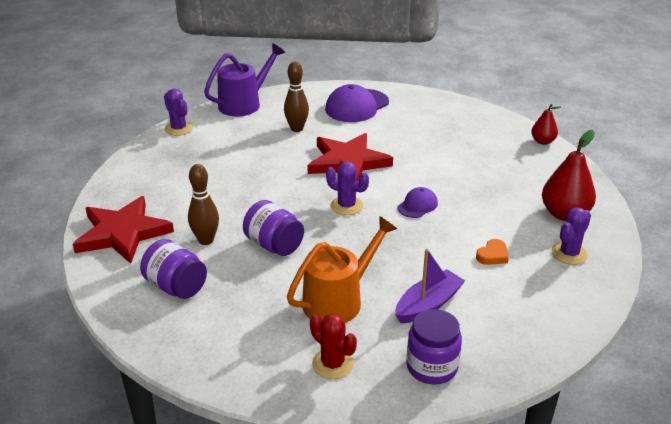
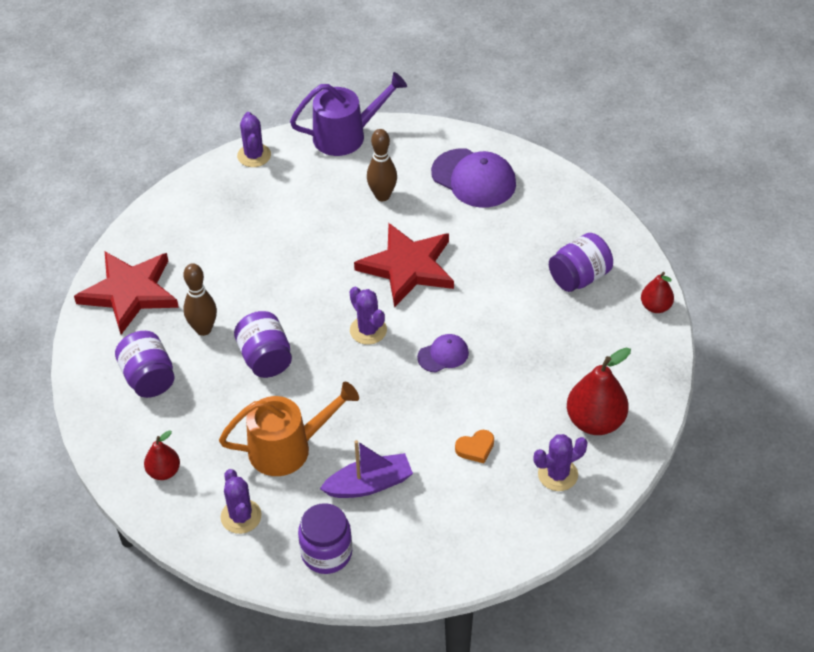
camera: 25 degrees right, 15 degrees up
(235, 352) = (164, 471): none -> red pear
(332, 364) = (241, 516): red cactus -> purple cactus
(357, 106) = (474, 178): purple cap -> purple cap turned 120 degrees counterclockwise
(476, 139) = (579, 277): none -> purple jar

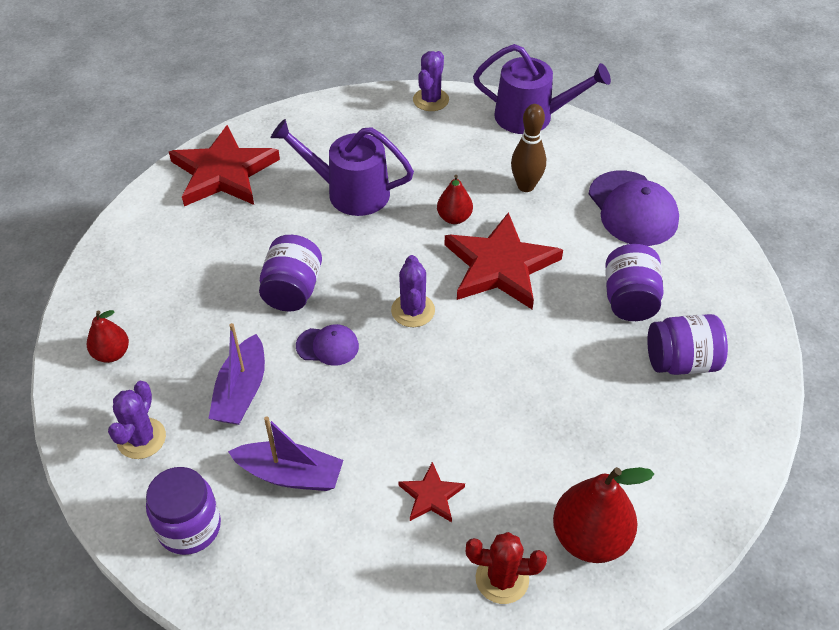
camera: 30 degrees right, 0 degrees up
(148, 378) = (174, 257): purple jar -> purple jar (629, 300)
(203, 329) = (259, 235): brown bowling pin -> none
(248, 262) = (350, 192): none -> purple watering can
(287, 448) = (241, 391): orange watering can -> purple boat
(443, 355) = (471, 374): purple cap -> purple cap (327, 346)
(475, 448) = (431, 496): orange heart -> red star
(557, 474) = (502, 579): purple cactus -> red cactus
(655, 306) = (752, 438): red pear -> red pear (454, 218)

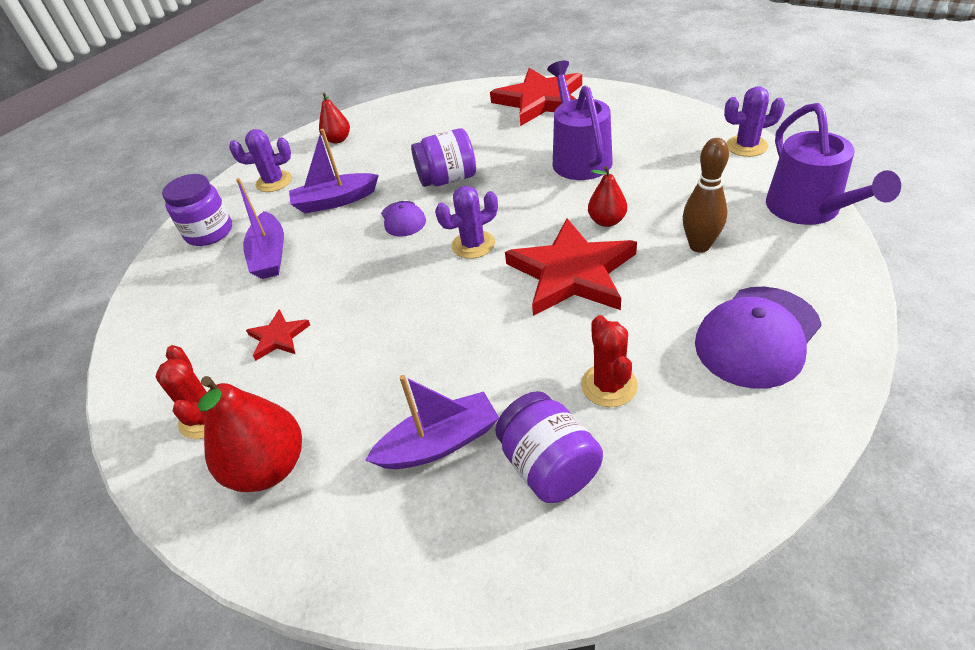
camera: 70 degrees right, 5 degrees down
(627, 415) = (439, 443): none -> purple boat
(629, 300) = (609, 385): purple jar -> red cactus

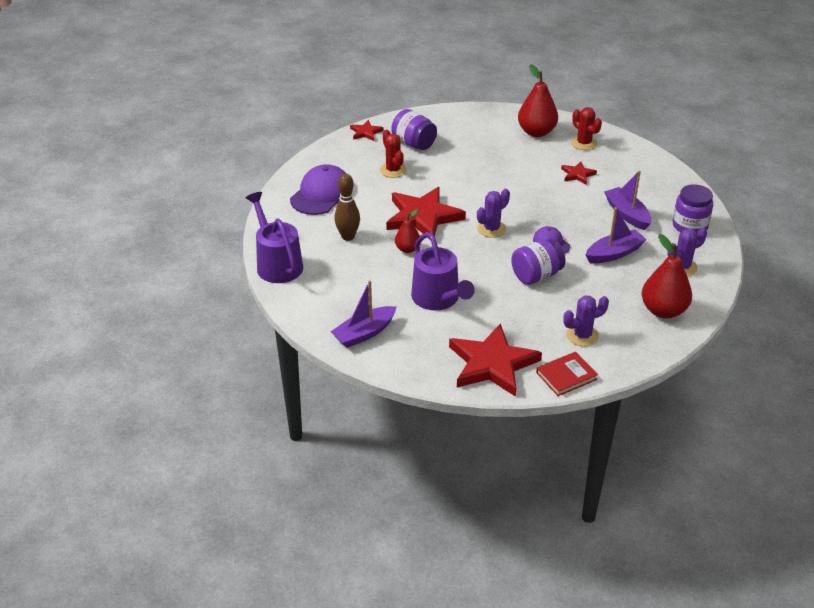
camera: 160 degrees right, 5 degrees down
(338, 140) = (663, 311): red pear -> red pear, size x1.75
(439, 443) = (464, 145): purple boat -> purple boat (364, 333)
(474, 92) = (566, 376): none -> red book
(664, 531) = (366, 132): none -> red star
(746, 146) = (308, 314): purple cactus -> purple cactus (582, 335)

